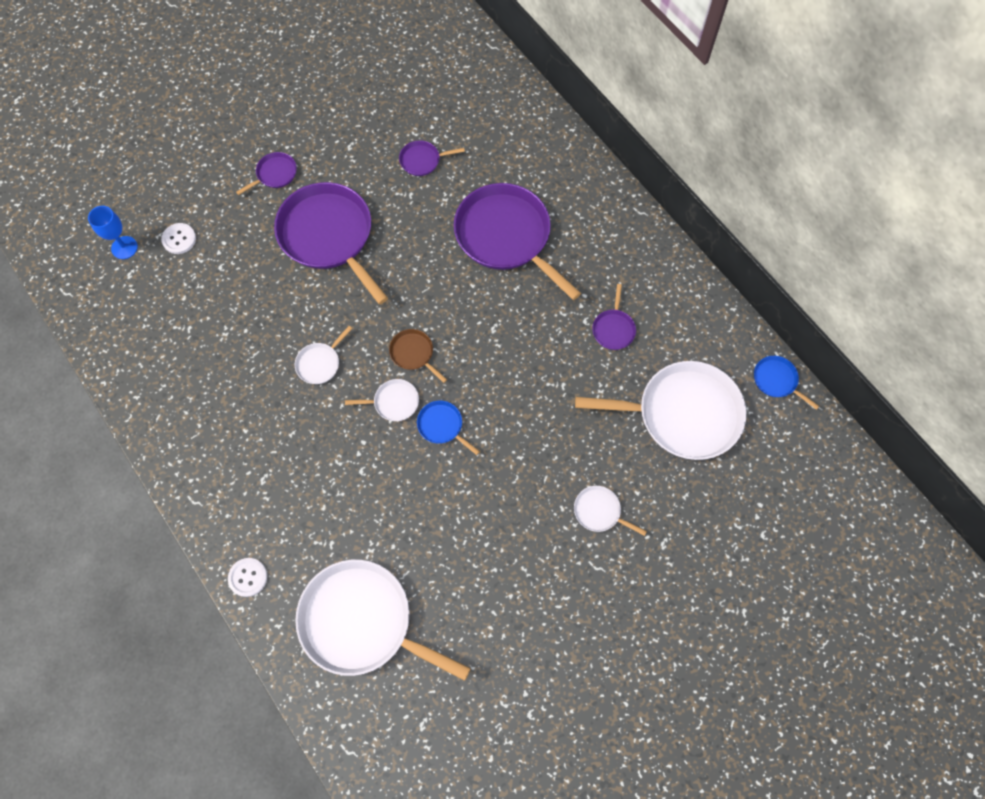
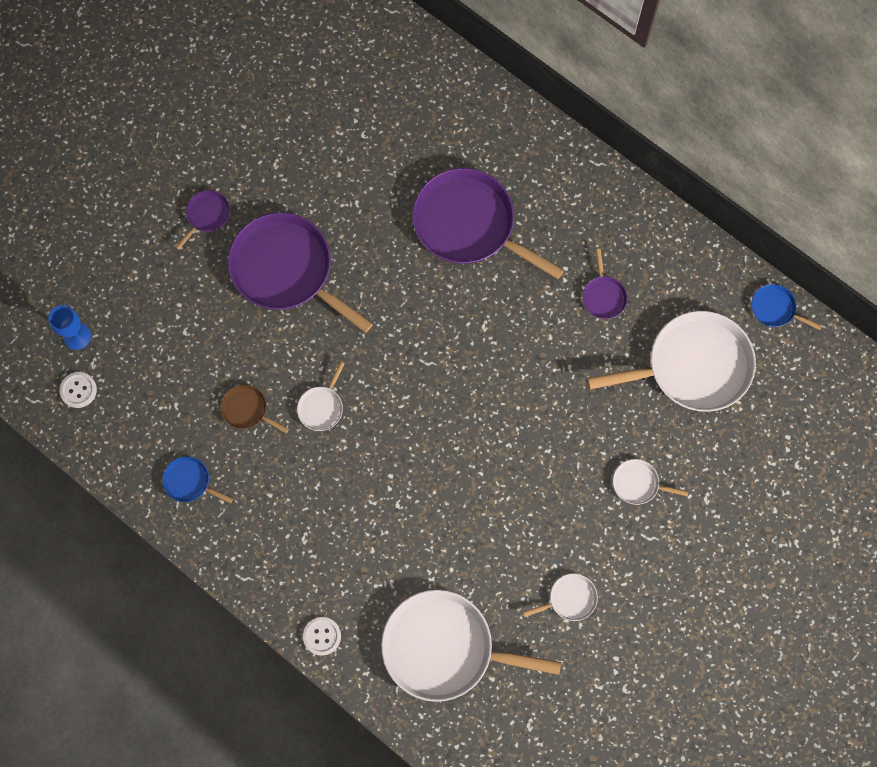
camera: 15 degrees left, 5 degrees up
(179, 239) = (131, 313): white button -> white button (78, 390)
(394, 402) = (408, 428): white pan -> white pan (570, 599)
(413, 353) = (412, 373): brown pan -> brown pan (247, 409)
(422, 160) = (357, 161): purple pan -> none
(442, 426) = (463, 439): blue pan -> blue pan (189, 481)

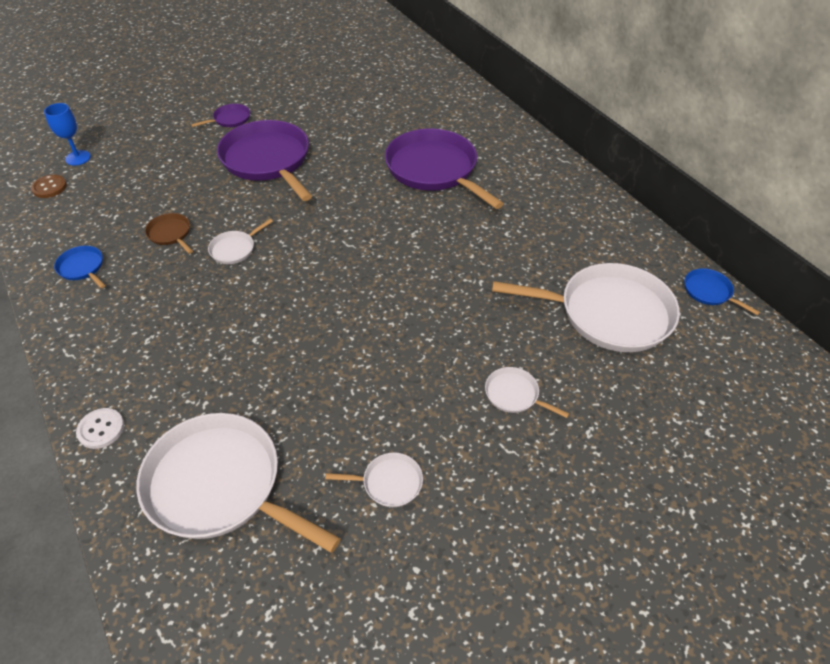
camera: 20 degrees right, 25 degrees down
(78, 390) = (49, 187): white button -> brown button
(603, 296) = (535, 241): purple pan -> none

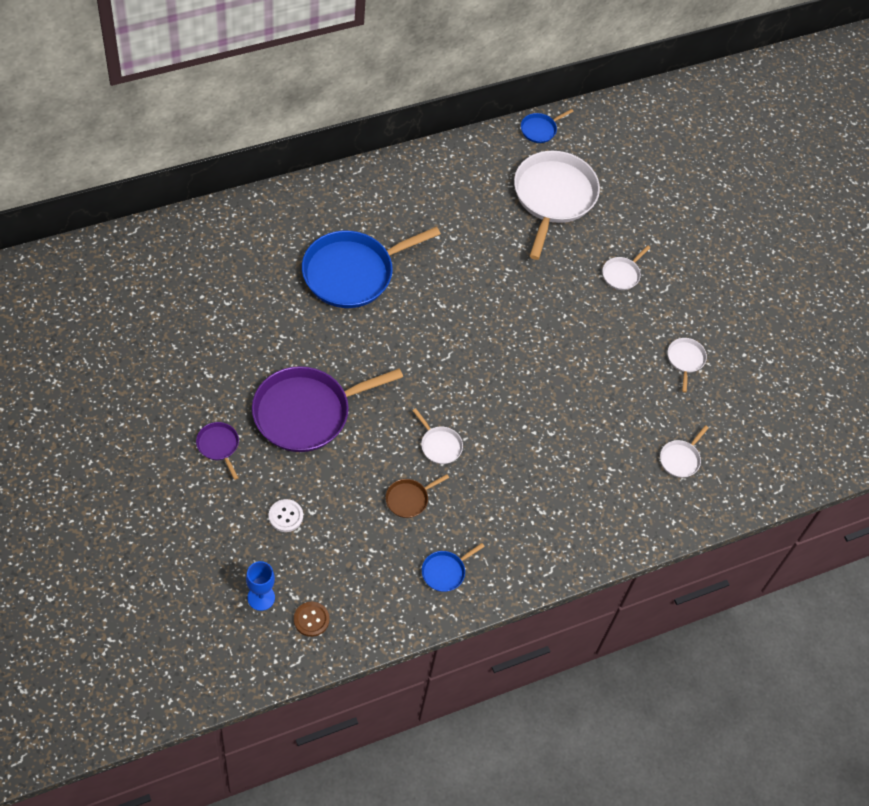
camera: 90 degrees left, 10 degrees up
(101, 429) = (628, 538): white button -> white button (285, 516)
(219, 485) = (680, 459): white pan -> white pan, size x0.44
(434, 169) = (352, 273): purple pan -> blue pan

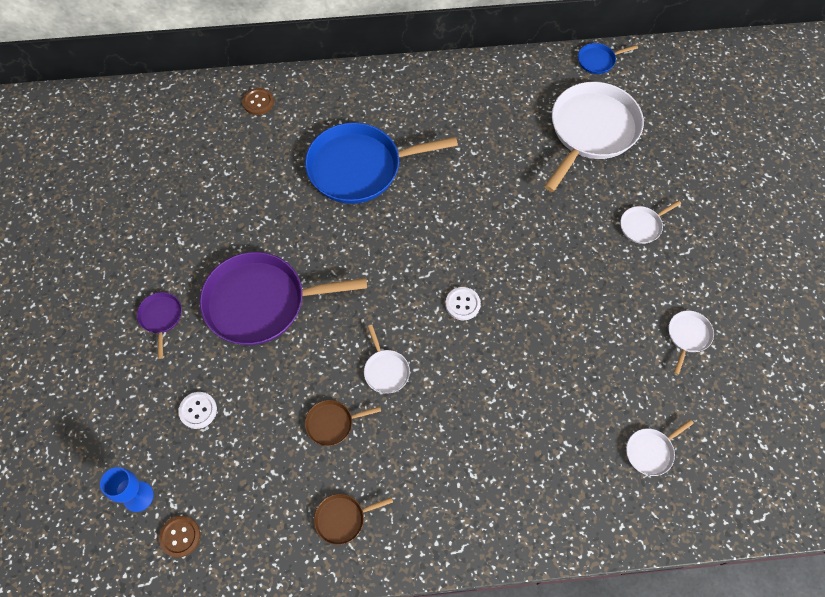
camera: 25 degrees right, 5 degrees up
(231, 229) = (258, 102): none -> brown button
(445, 572) = (342, 519): blue pan -> brown pan
(487, 375) = (462, 304): none -> white button

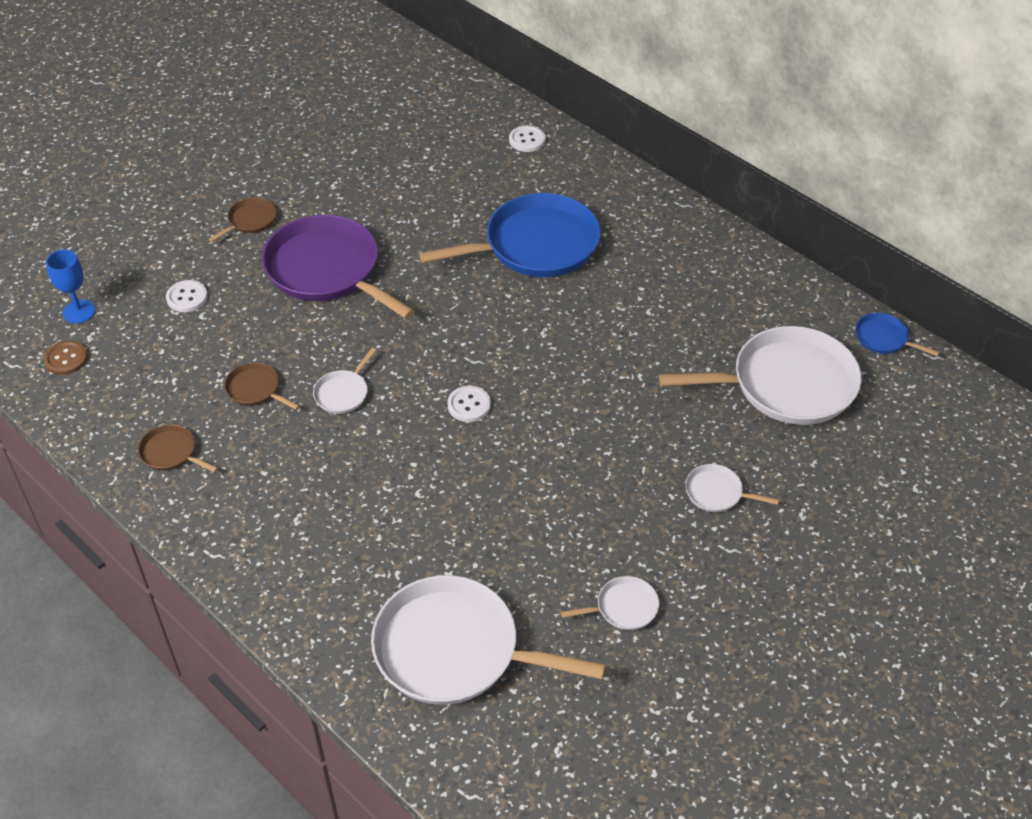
camera: 50 degrees right, 15 degrees down
(161, 317) = (250, 220): purple pan -> brown pan
(258, 102) = (527, 140): brown button -> white button
(359, 168) = (536, 245): blue pan -> blue pan turned 120 degrees clockwise
(651, 451) = (454, 650): white pan -> white pan, size x2.29

